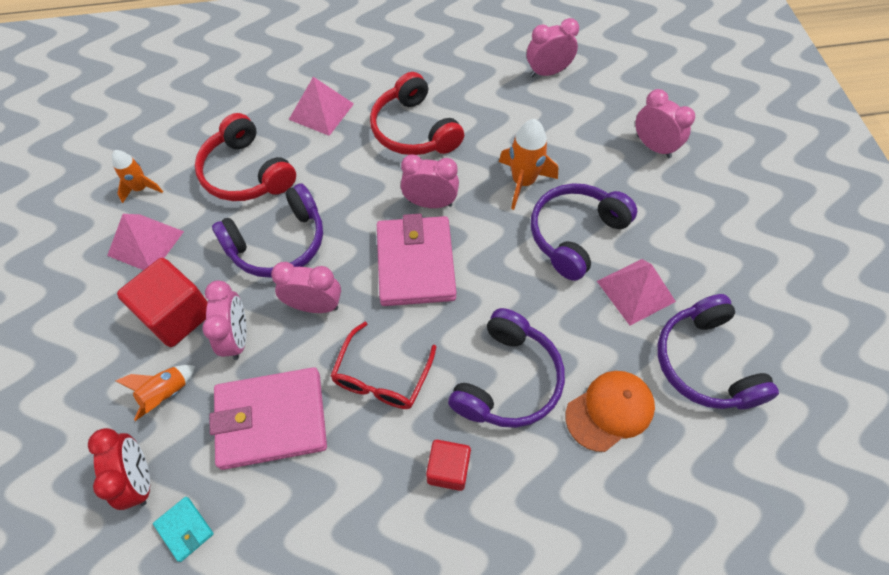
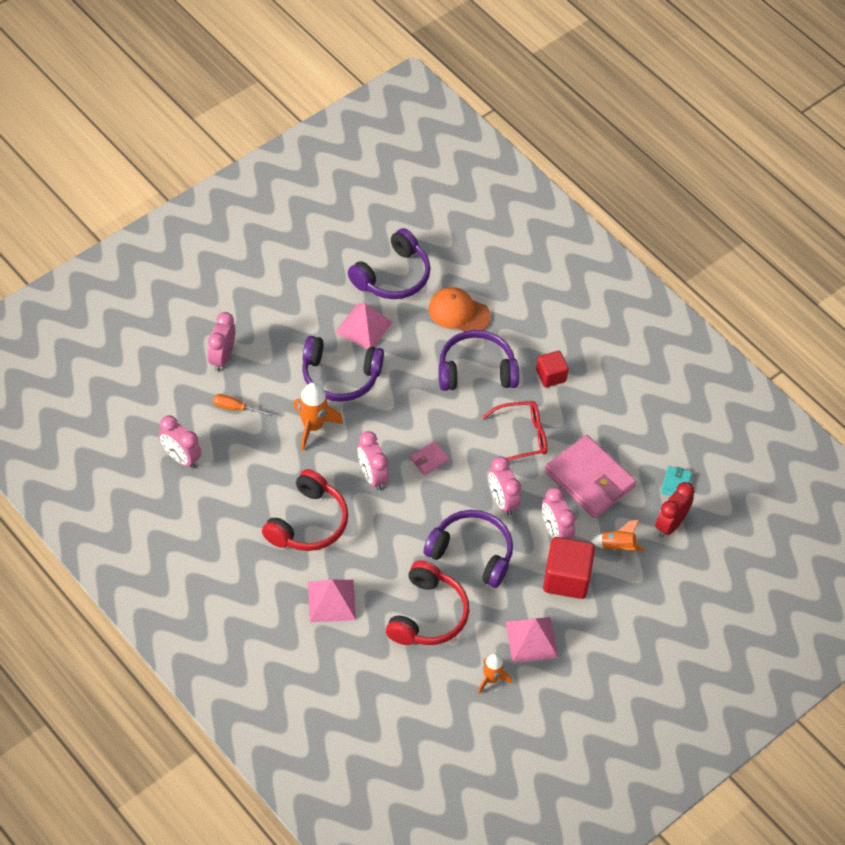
camera: 125 degrees left, 5 degrees down
(237, 338) = (555, 532): pink clock -> pink clock turned 75 degrees counterclockwise
(415, 264) = (429, 459): pink wallet -> pink wallet, size x0.43
(582, 132) = (235, 408): none -> orange screwdriver

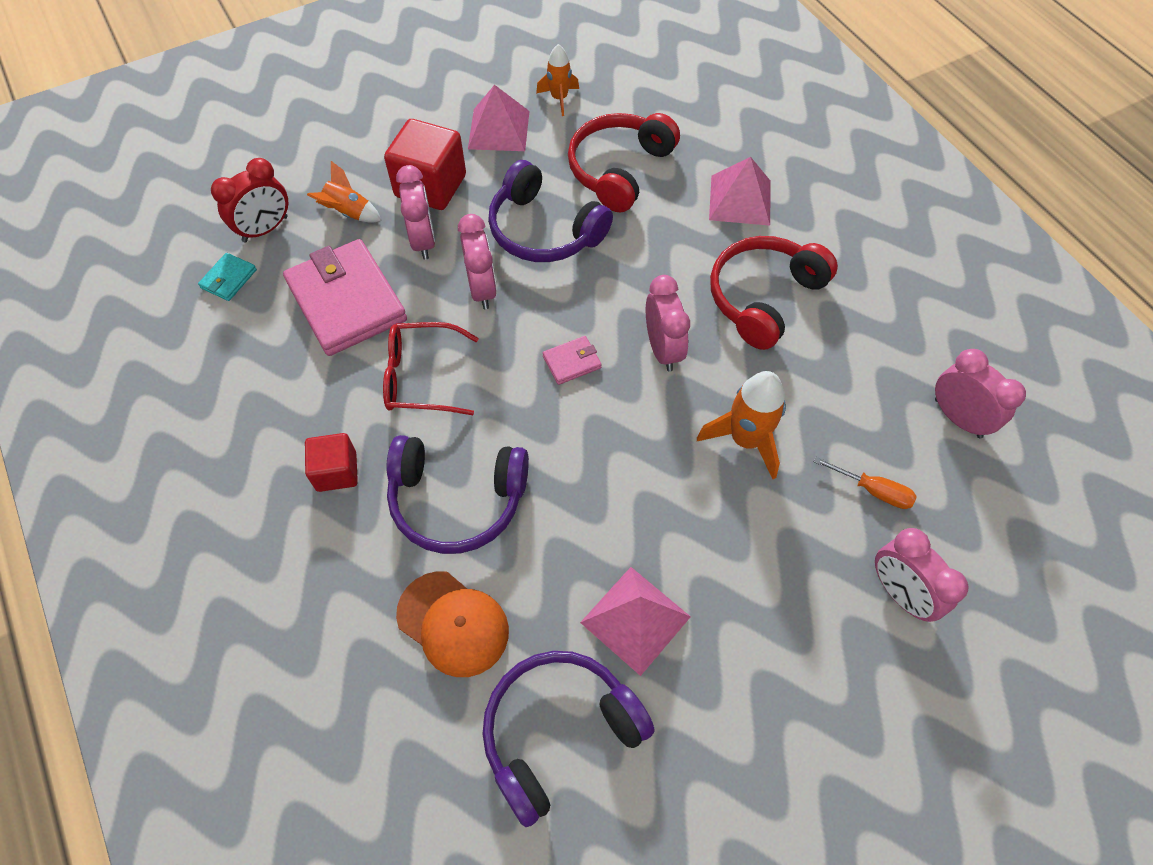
camera: 165 degrees left, 5 degrees up
(222, 357) = (899, 593): pink clock -> pink clock turned 120 degrees clockwise
(340, 376) = (691, 523): purple headphones -> none

